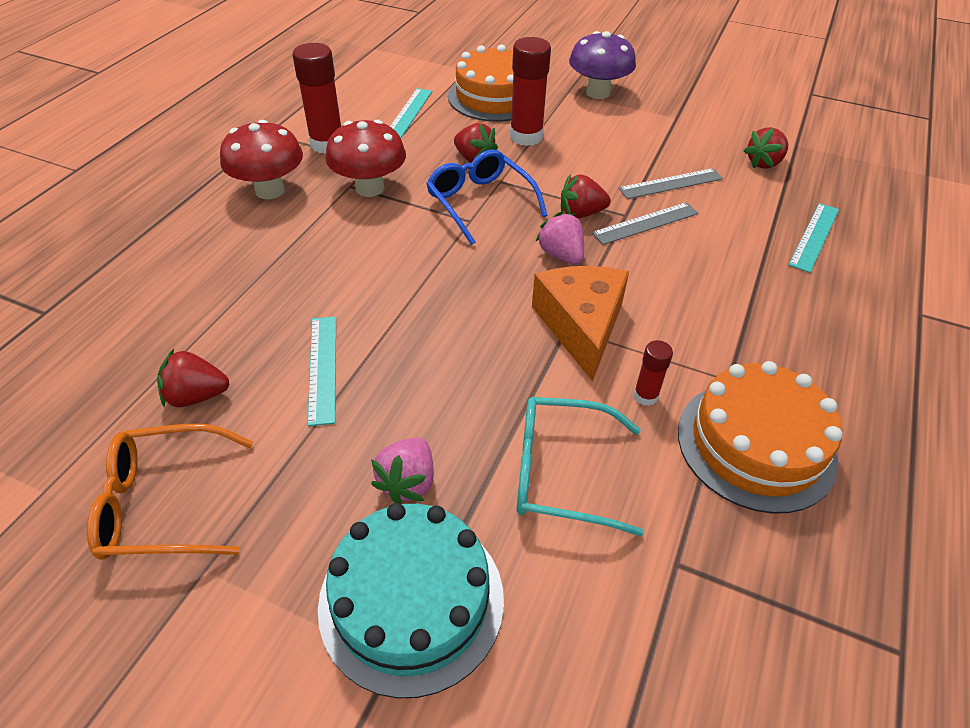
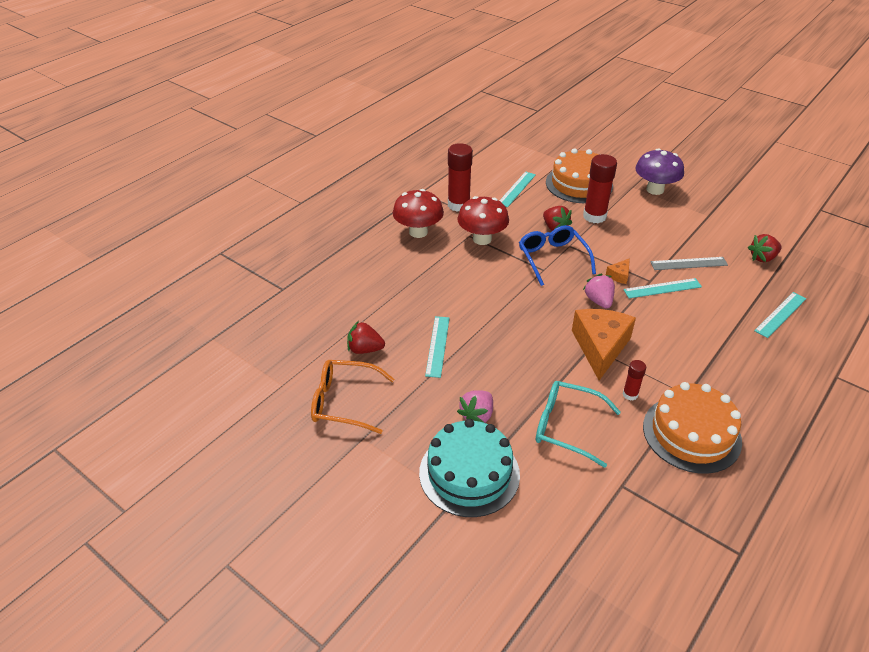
camera: 15 degrees right, 5 degrees down
(581, 213) = (619, 275): red strawberry -> orange cheese
(645, 223) = (662, 288): grey ruler -> turquoise ruler

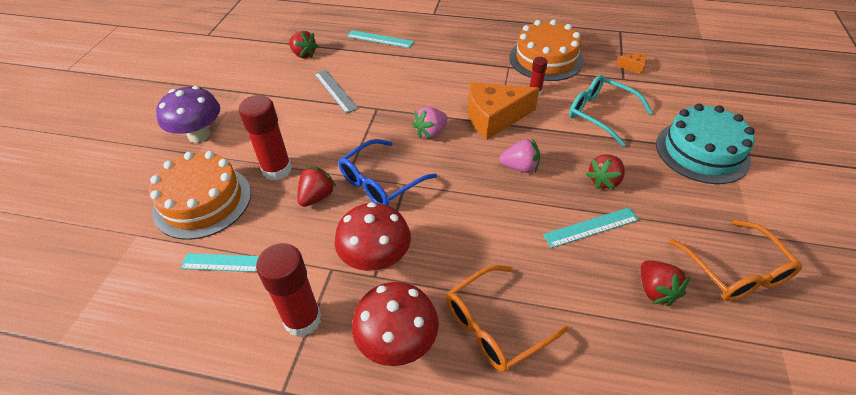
camera: 115 degrees left, 5 degrees up
(399, 269) = (495, 326): none -> orange glasses
(477, 416) = (644, 167): pink strawberry -> pink strawberry (520, 167)
(478, 379) = (604, 181): none -> red strawberry
(567, 427) = (600, 114): turquoise glasses -> turquoise glasses turned 135 degrees clockwise
(619, 275) = (381, 128): orange cheese -> orange cheese (633, 67)
(662, 288) = (384, 99): turquoise ruler -> none

